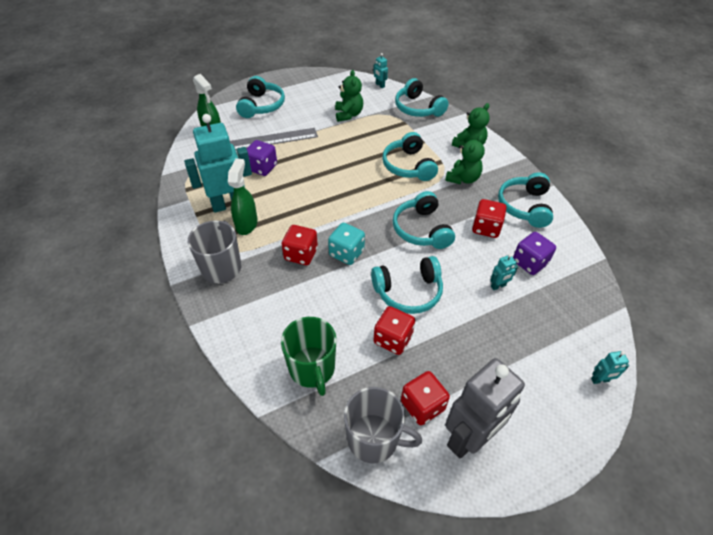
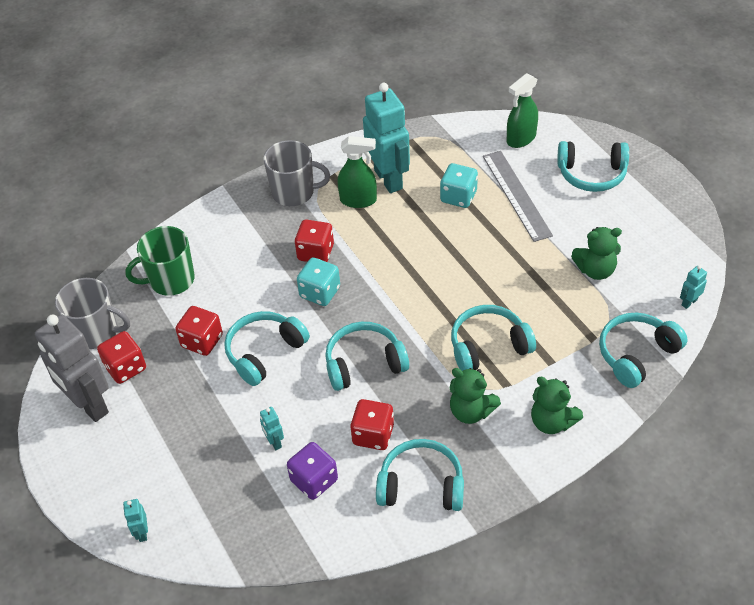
camera: 90 degrees right, 0 degrees up
(262, 168) = (458, 197): purple dice -> turquoise dice
(374, 439) = (96, 332): grey mug -> grey mug turned 90 degrees counterclockwise
(408, 291) = (264, 352): turquoise headphones -> turquoise headphones turned 60 degrees clockwise

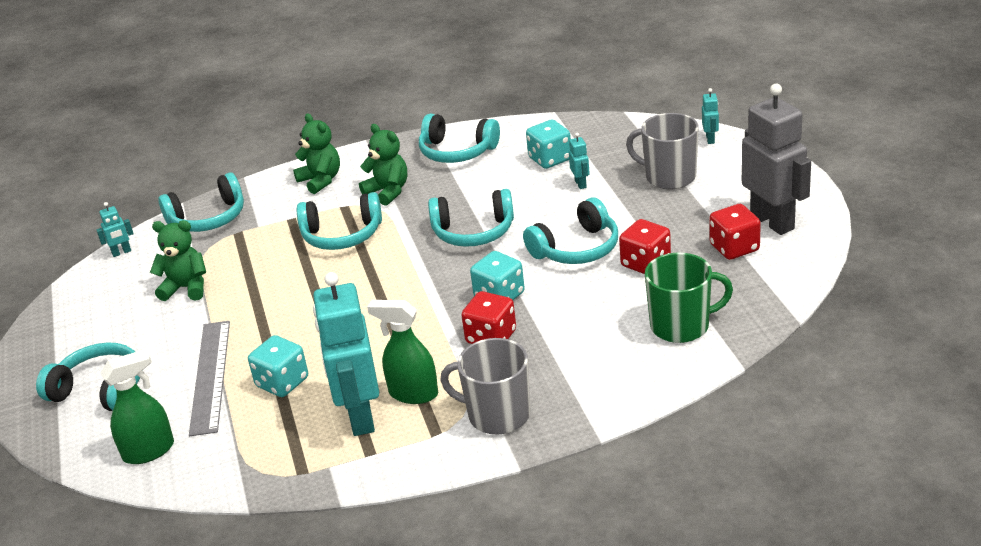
camera: 165 degrees left, 15 degrees down
(96, 332) = (773, 282): grey mug -> grey mug (669, 177)
(314, 480) = (550, 159): purple dice -> turquoise dice
(373, 435) = (485, 183): red dice -> none

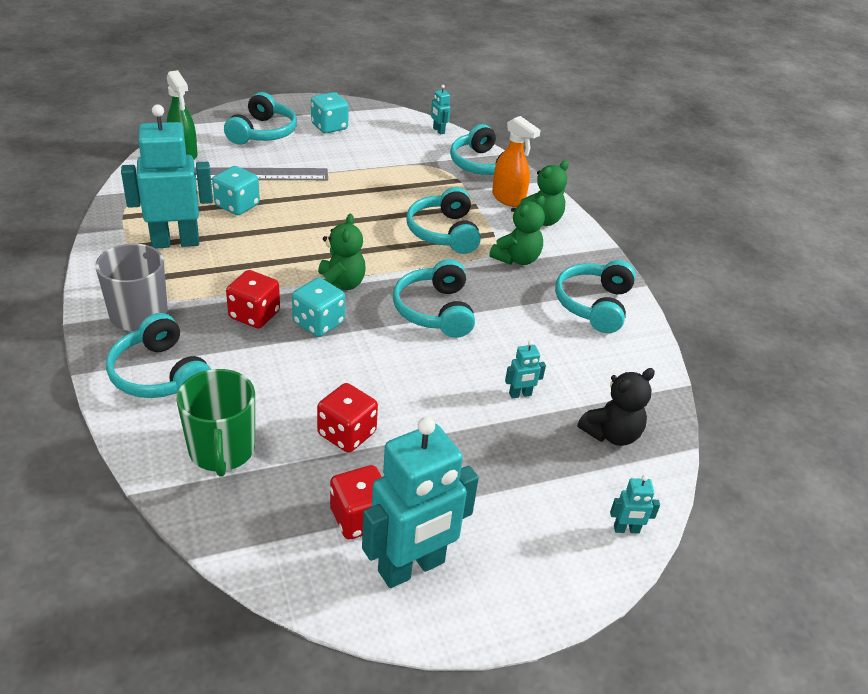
camera: 80 degrees right, 5 degrees up
(186, 288) = (381, 160): green teddy bear -> green teddy bear (339, 285)
(279, 200) = (508, 199): none -> orange spray bottle
(413, 393) = (192, 269): green spray bottle -> none
(550, 159) = (576, 373): turquoise dice -> turquoise dice (329, 127)
(576, 248) = (389, 381): turquoise headphones -> turquoise headphones (160, 374)
(617, 144) = (611, 434): none -> black teddy bear
(669, 177) = (531, 475): grey mug -> none
(772, 221) = (412, 567): grey robot -> turquoise robot

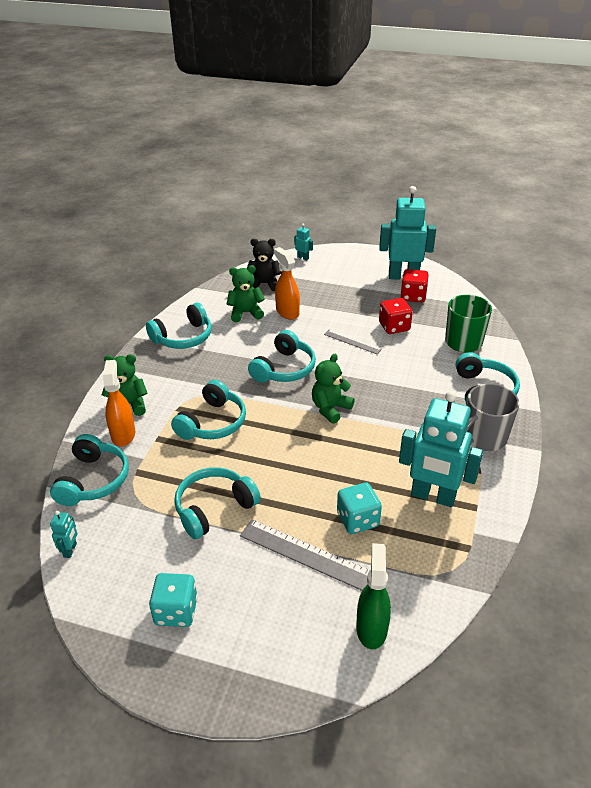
camera: 140 degrees left, 0 degrees up
(254, 315) = (404, 408): red dice -> none
(262, 132) = (259, 634): turquoise headphones -> turquoise headphones (214, 508)
(318, 323) = (365, 388): turquoise dice -> none
(386, 382) = (352, 342): none -> grey ruler
(516, 259) = (188, 382): green teddy bear -> green teddy bear (245, 313)
(520, 394) = (287, 312): turquoise robot -> orange spray bottle

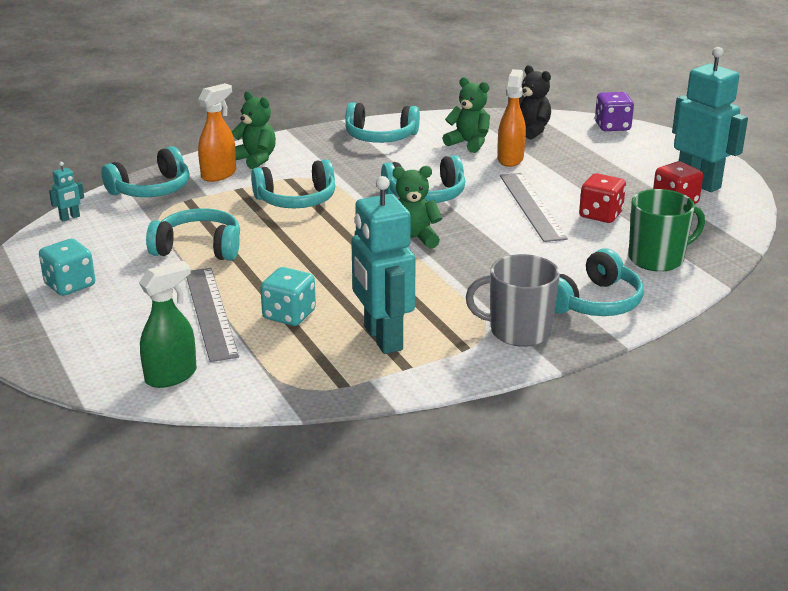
camera: 45 degrees right, 10 degrees down
(303, 258) = (612, 126): turquoise robot -> purple dice
(352, 342) = (531, 206): grey ruler -> grey ruler, size x1.80

